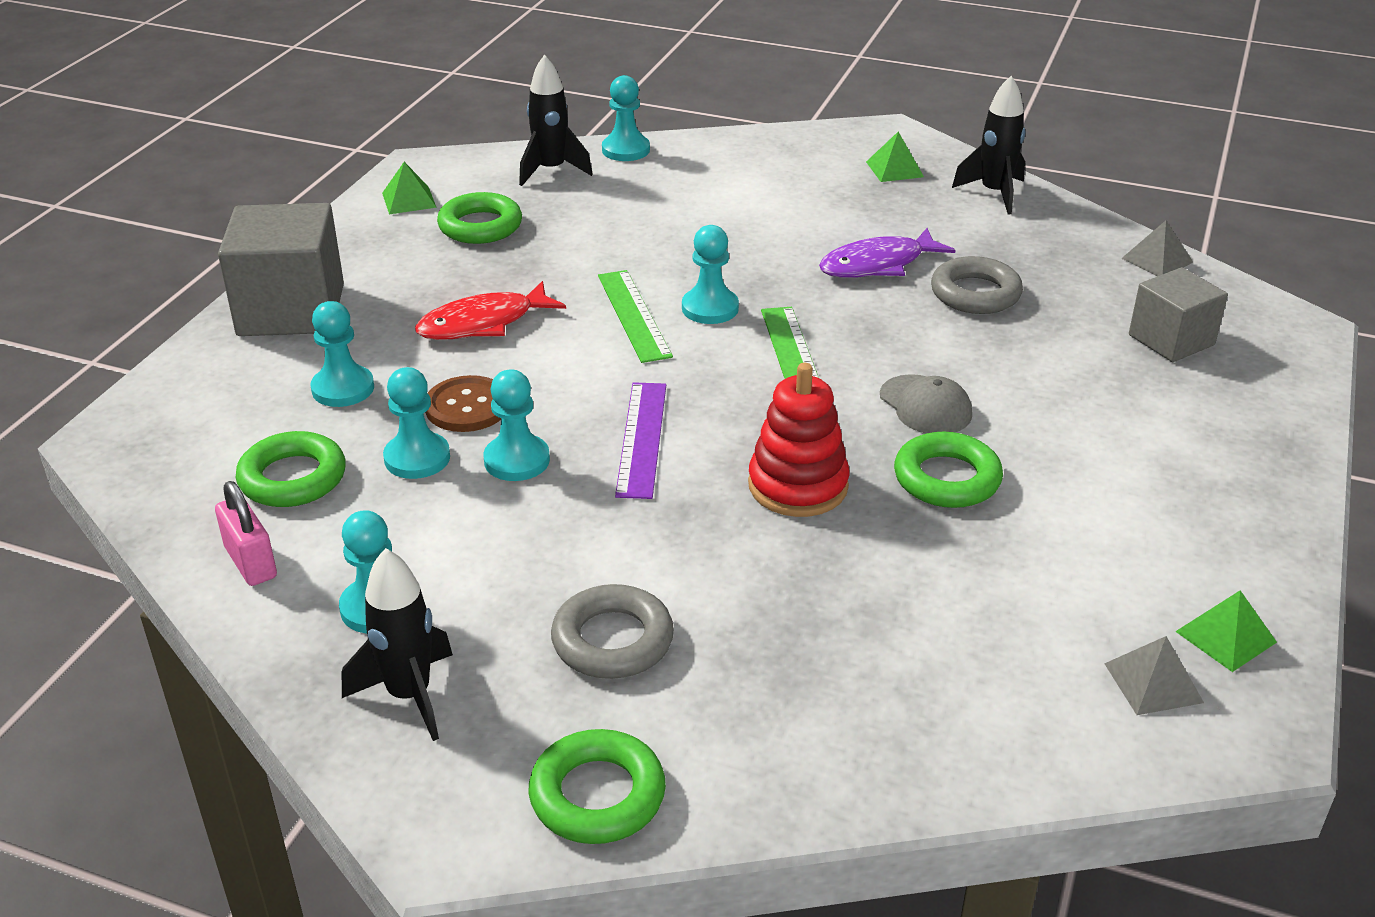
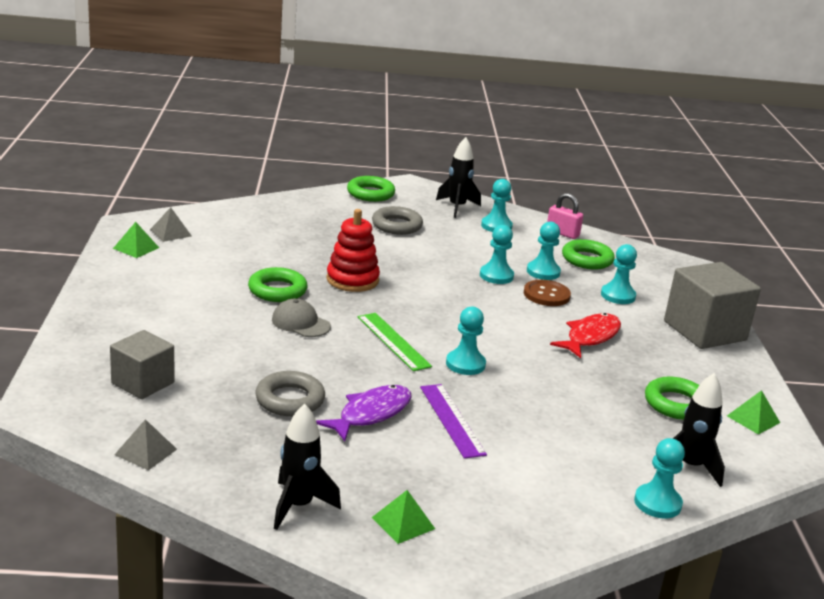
camera: 155 degrees right, 10 degrees down
(633, 315) = (508, 353): green ruler -> none
(642, 439) = (445, 291): purple ruler -> purple ruler (452, 420)

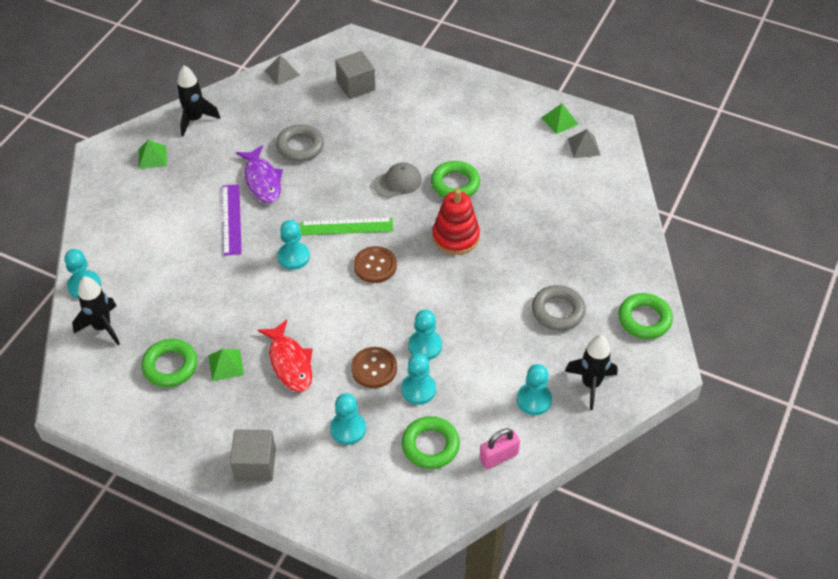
camera: 120 degrees right, 25 degrees up
(430, 315) = (375, 266): none -> brown button
(452, 420) = (231, 219): purple ruler -> purple ruler turned 75 degrees clockwise
(704, 331) = (255, 464): grey cube -> grey cube, size x0.62
(753, 419) = (122, 408): green pyramid -> green pyramid (226, 365)

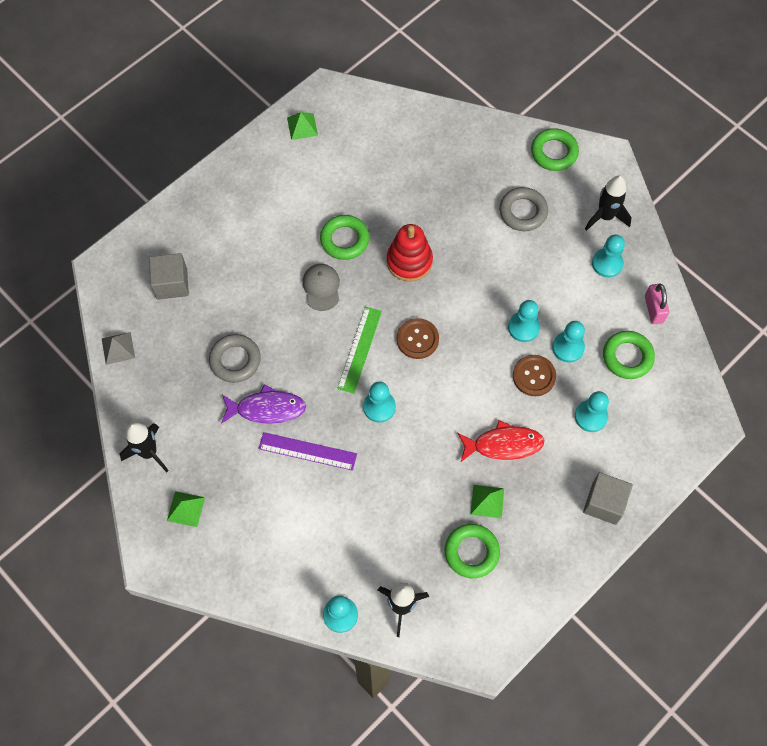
camera: 70 degrees left, 15 degrees up
(584, 147) = (343, 120): grey pyramid -> none

